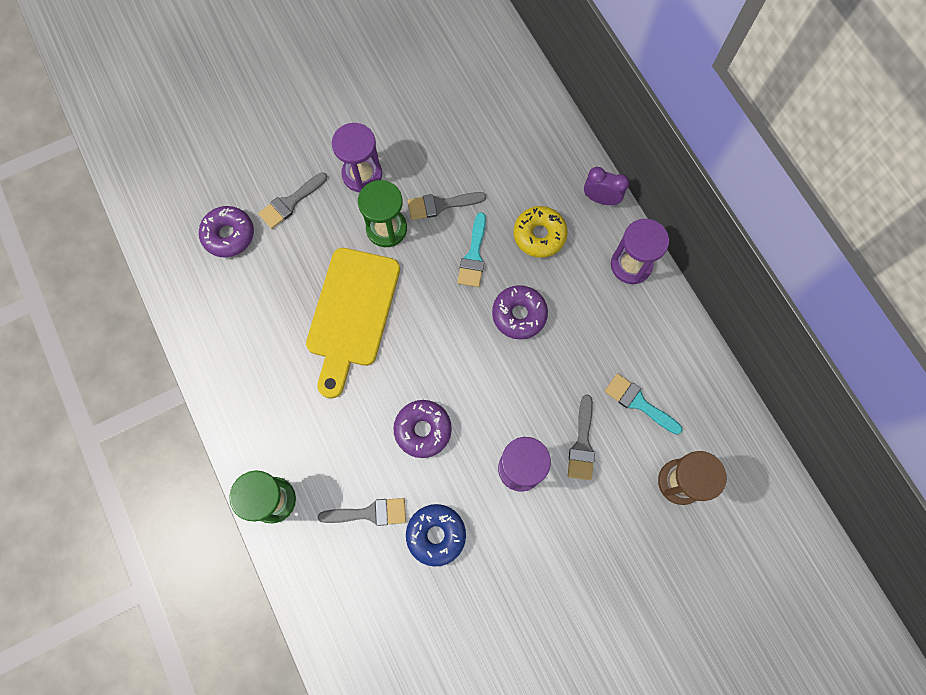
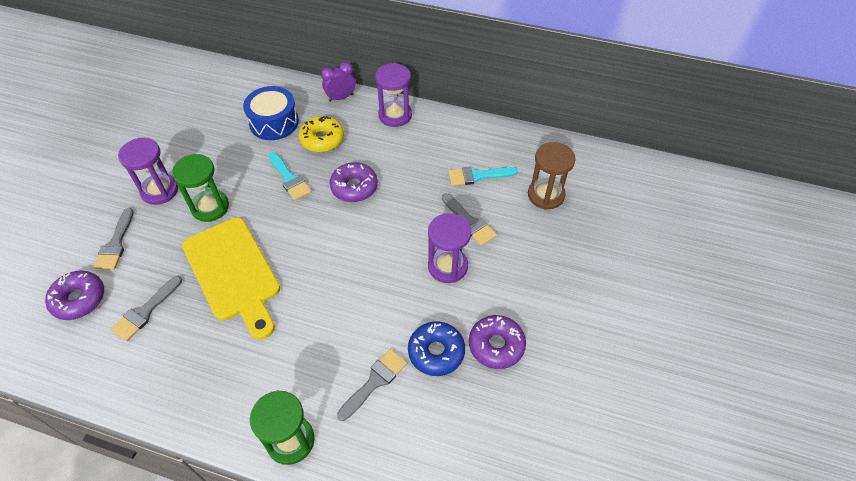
camera: 45 degrees left, 20 degrees down
(423, 430) = (359, 299): purple donut -> purple donut (496, 345)
(440, 205) = (237, 168): grey brush -> grey brush (145, 311)
(515, 177) = (274, 122): none -> blue drum

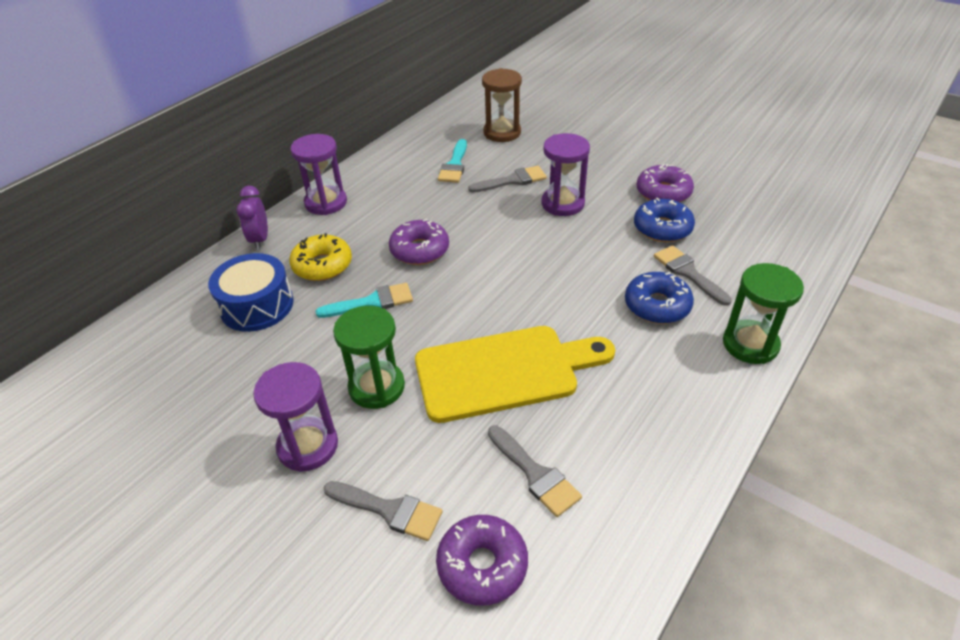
camera: 70 degrees left, 10 degrees down
(325, 362) = (657, 305): none -> blue donut

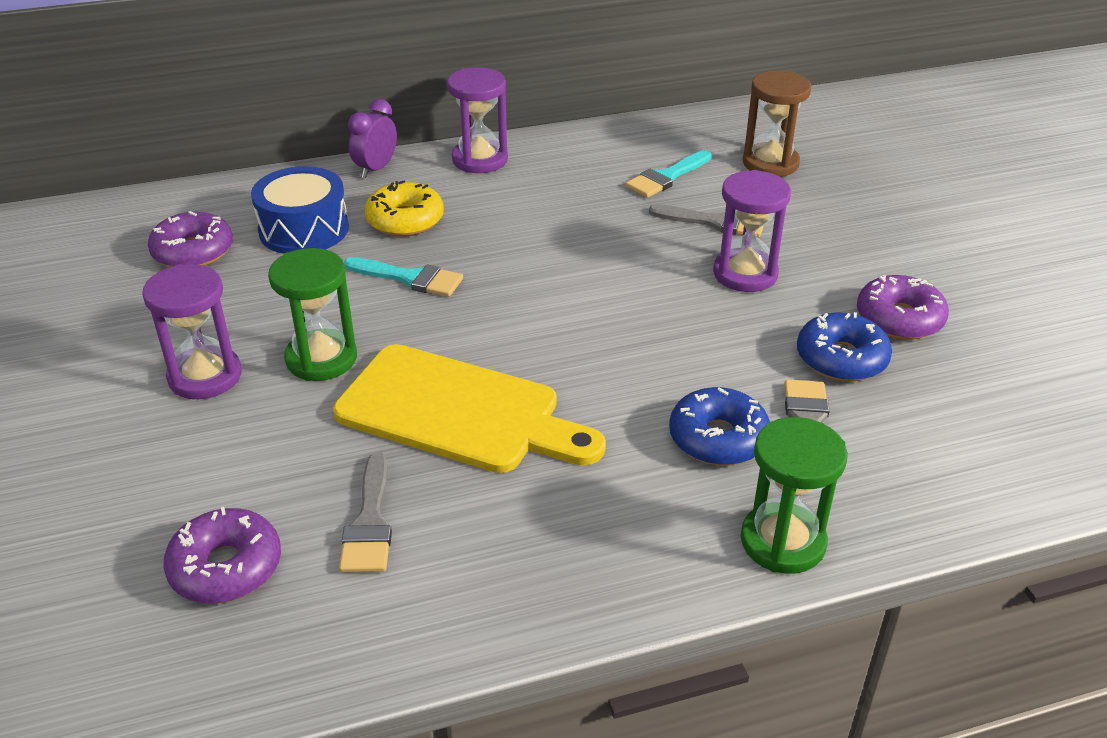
camera: 35 degrees right, 5 degrees down
(389, 510) = (206, 471): grey brush -> none
(419, 250) = (518, 250): purple donut -> purple donut (193, 252)

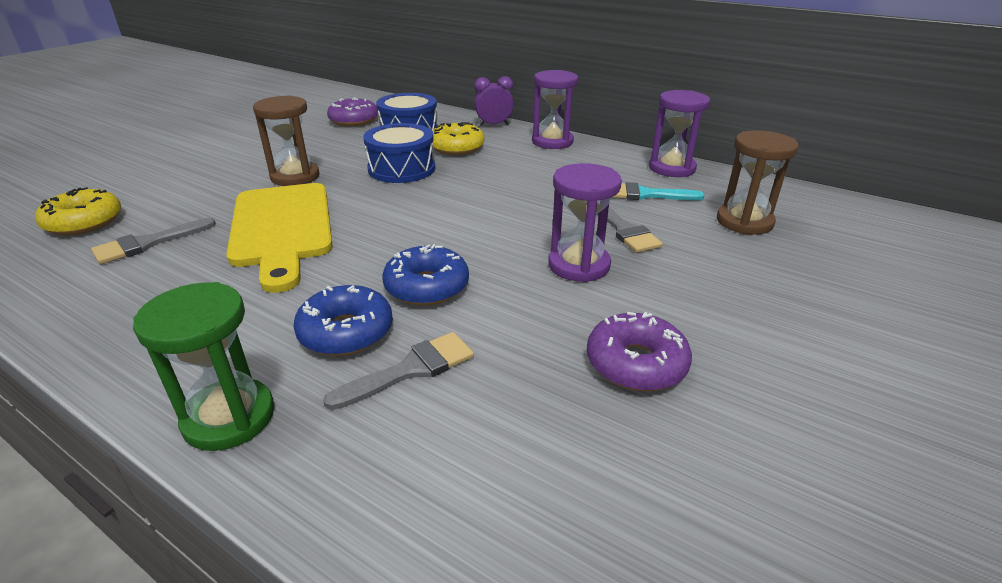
camera: 50 degrees right, 5 degrees down
(205, 376) = (250, 159): purple hourglass -> purple hourglass (672, 168)
(226, 567) = (84, 222): purple donut -> yellow donut
(321, 359) = (295, 177): green hourglass -> brown hourglass
(410, 278) = (401, 169): turquoise brush -> blue drum
(841, 359) = (528, 353): blue donut -> blue donut (427, 287)

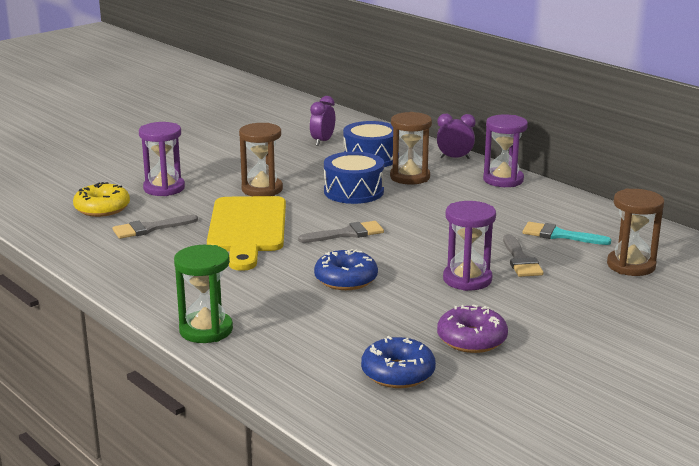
camera: 15 degrees right, 10 degrees down
(346, 332) = (283, 298): blue donut -> blue donut (398, 373)
(354, 120) = (322, 141): purple donut -> purple clock
(411, 370) = (320, 323): grey brush -> grey brush (347, 234)
(457, 148) = (410, 177): yellow donut -> brown hourglass
(672, 168) = (602, 215): purple hourglass -> purple hourglass (164, 188)

